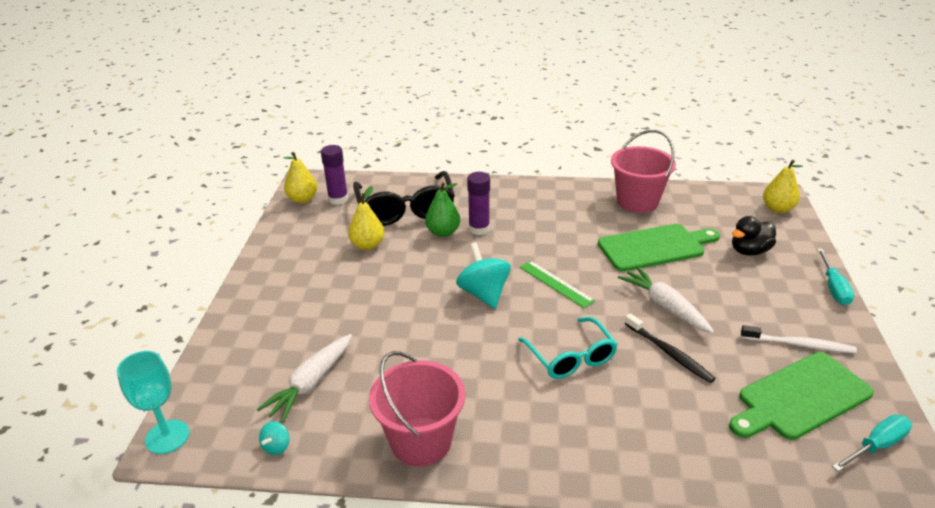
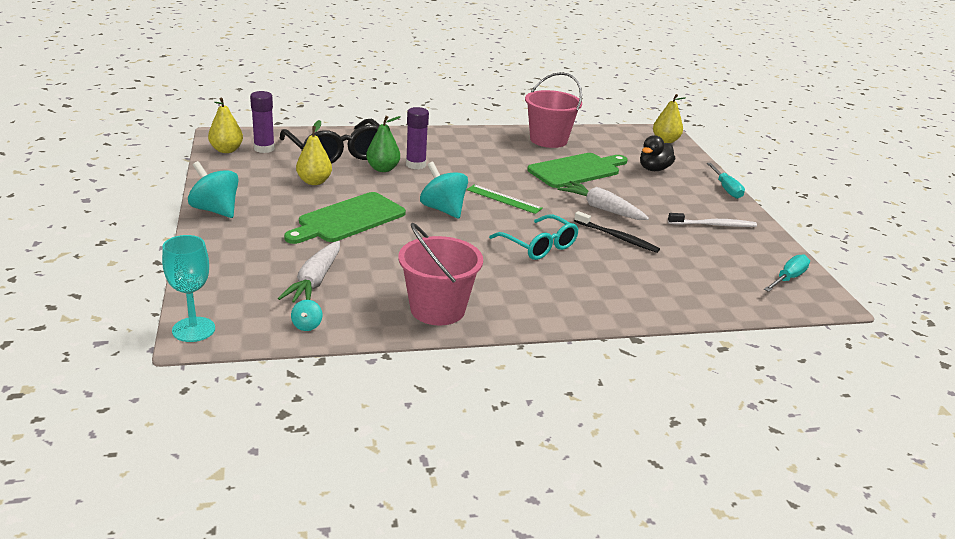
camera: 20 degrees left, 5 degrees down
(259, 276) = (215, 210): none -> turquoise spinning top
(800, 397) = (726, 256): green cutting board -> green cutting board (348, 219)

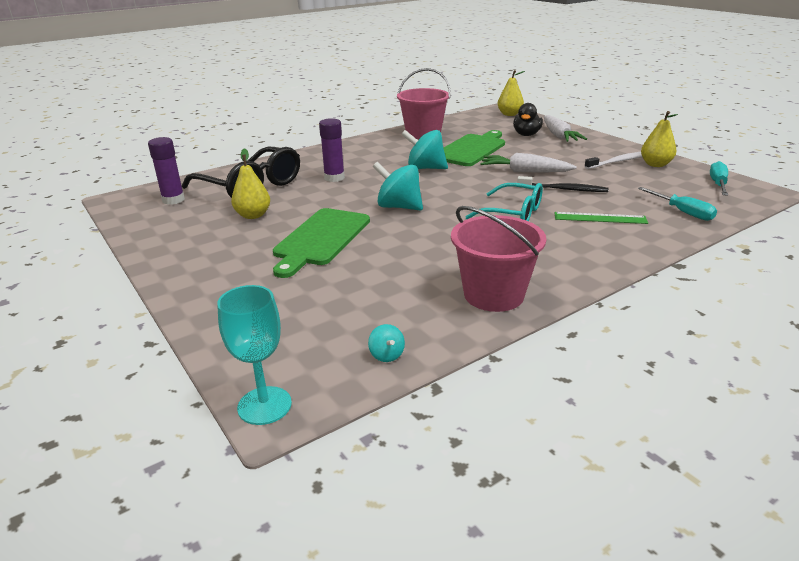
camera: 20 degrees left, 0 degrees up
(215, 210) = (173, 269): turquoise spinning top -> turquoise spinning top (425, 168)
(226, 150) = (134, 211): yellow pear -> yellow pear (655, 164)
(315, 281) = (348, 307): white carrot -> white carrot (559, 136)
(383, 169) = (308, 188): green pear -> none
(504, 199) = (440, 185): green ruler -> green ruler (600, 218)
(726, 189) = (593, 135): turquoise screwdriver -> turquoise screwdriver (682, 212)

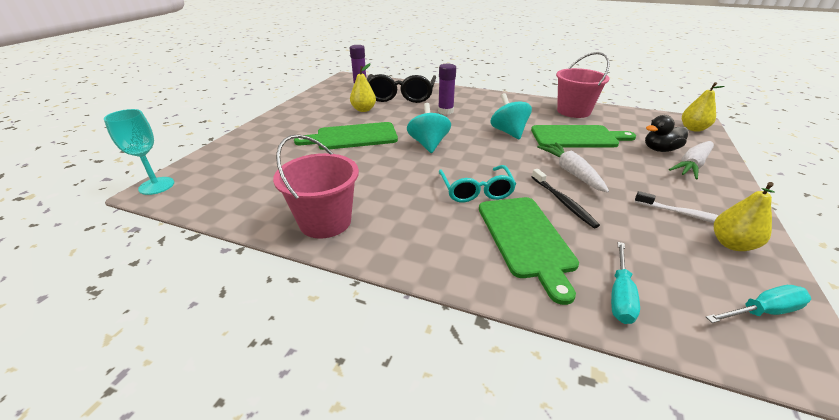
camera: 55 degrees right, 5 degrees up
(386, 355) = (220, 205): turquoise spinning top -> none
(600, 218) = (526, 239): green ruler -> green cutting board

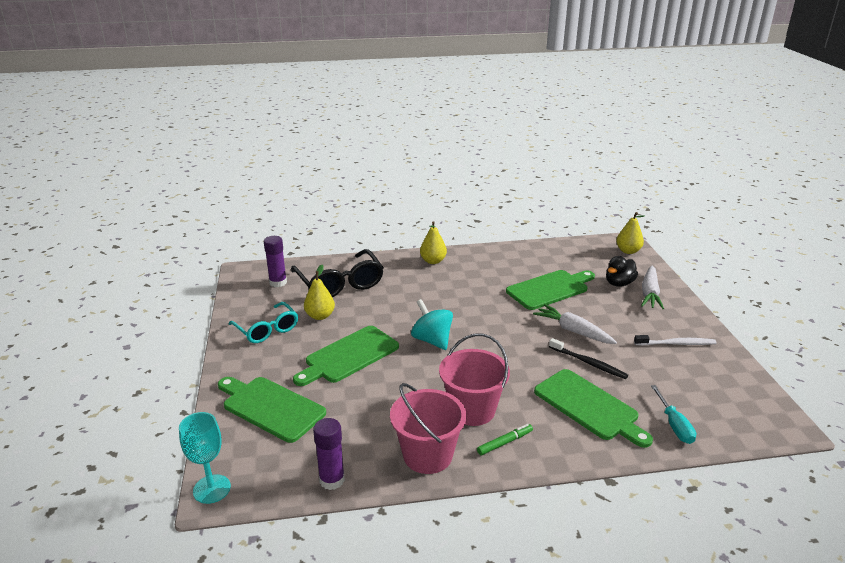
camera: 30 degrees left, 5 degrees down
(260, 151) = (270, 407): none -> green cutting board
(404, 238) = (505, 442): none -> green marker
(445, 111) = (408, 292): purple glue stick -> purple glue stick (332, 480)
(476, 190) = (517, 376): turquoise glasses -> turquoise glasses (266, 329)
(508, 132) = (489, 301): turquoise spinning top -> none
(573, 111) = (524, 257): pink bucket -> pink bucket (472, 410)
(731, 244) = (710, 358): yellow pear -> yellow pear (433, 261)
(762, 311) = (749, 402): turquoise screwdriver -> none

